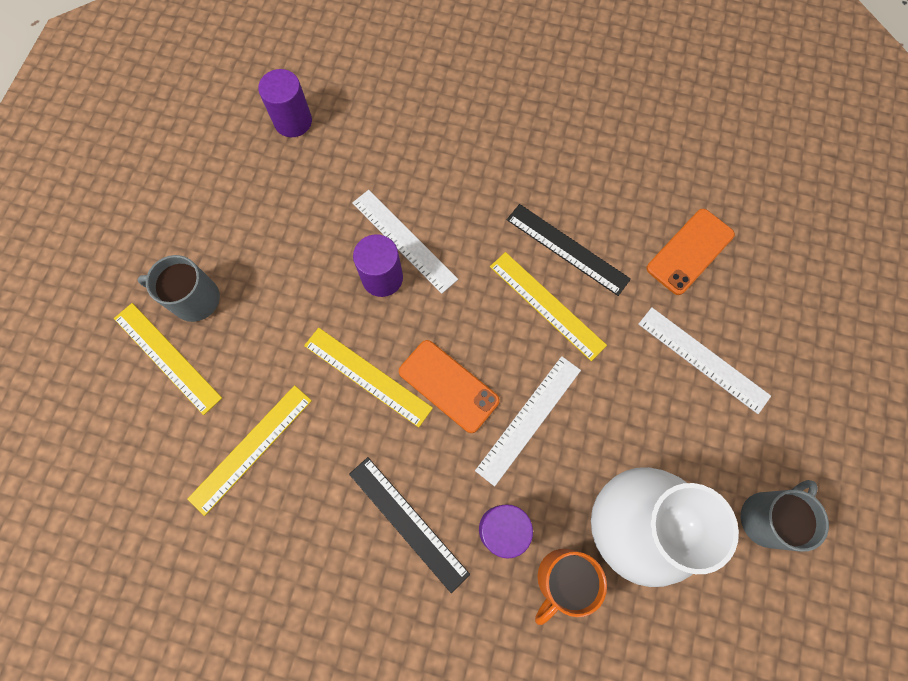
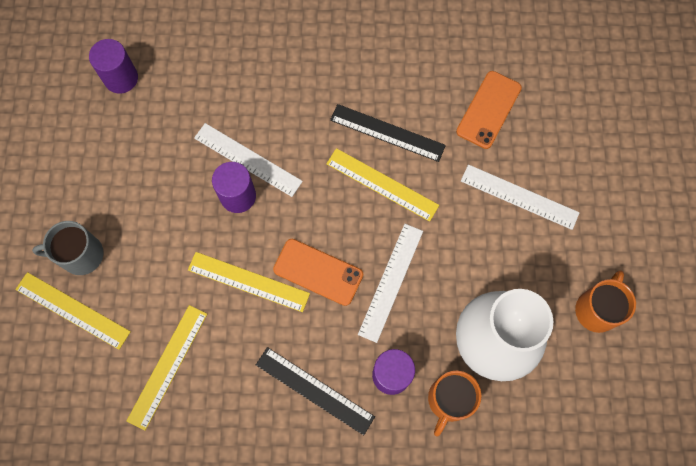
camera: 15 degrees left, 0 degrees up
(767, 517) = (597, 309): grey mug -> orange mug

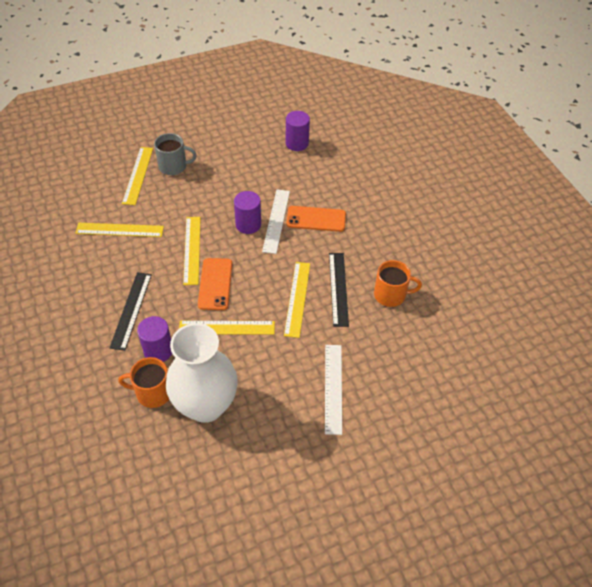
camera: 65 degrees right, 20 degrees down
(80, 255) = (174, 166): grey mug -> grey mug turned 120 degrees clockwise
(391, 282) = (227, 327): white ruler -> yellow ruler
(488, 110) = (393, 345): orange phone -> orange phone (316, 219)
(597, 309) = (266, 473): orange mug -> orange mug (391, 295)

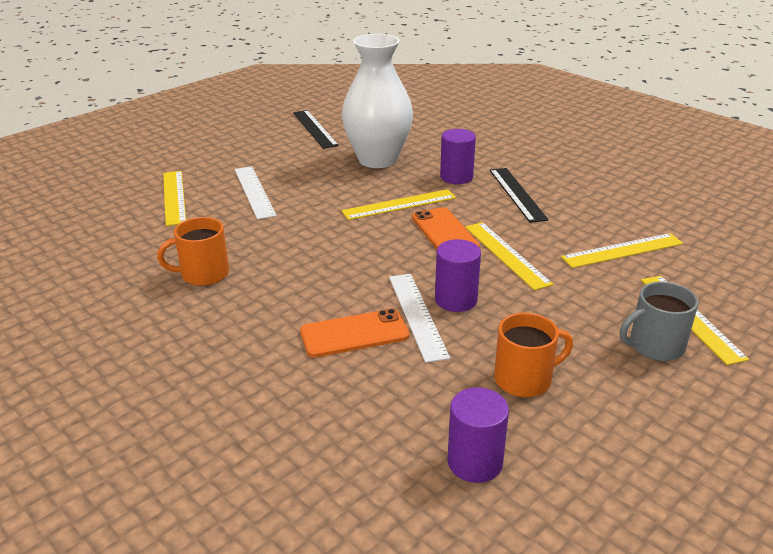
camera: 160 degrees right, 20 degrees down
(152, 392) = (434, 156): orange mug -> orange mug (524, 379)
(297, 298) = (331, 243): yellow ruler -> yellow ruler (174, 197)
(338, 288) = (281, 264): black ruler -> black ruler (315, 129)

